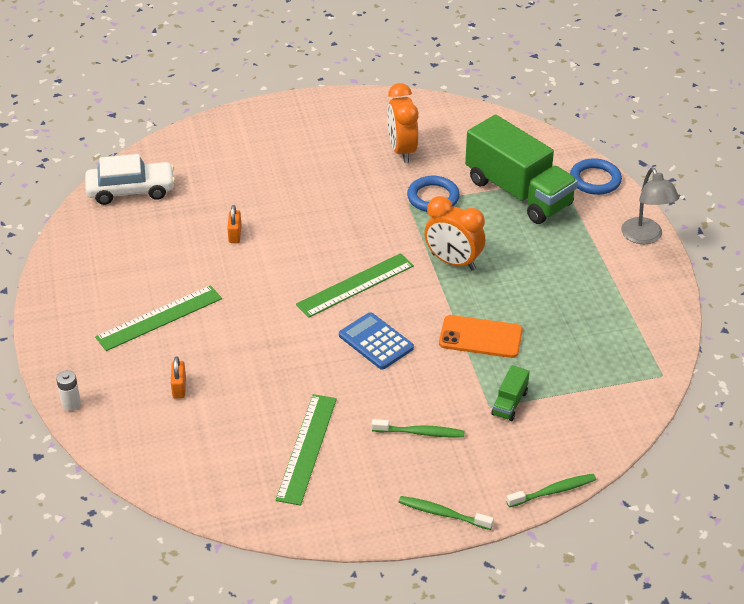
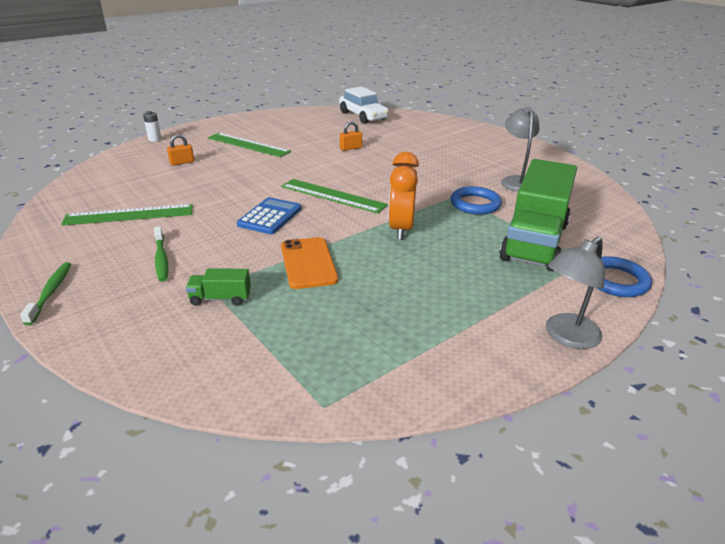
camera: 65 degrees right, 10 degrees down
(402, 150) = (516, 181): orange clock -> grey lamp
(553, 491) = (87, 356): green toothbrush -> none

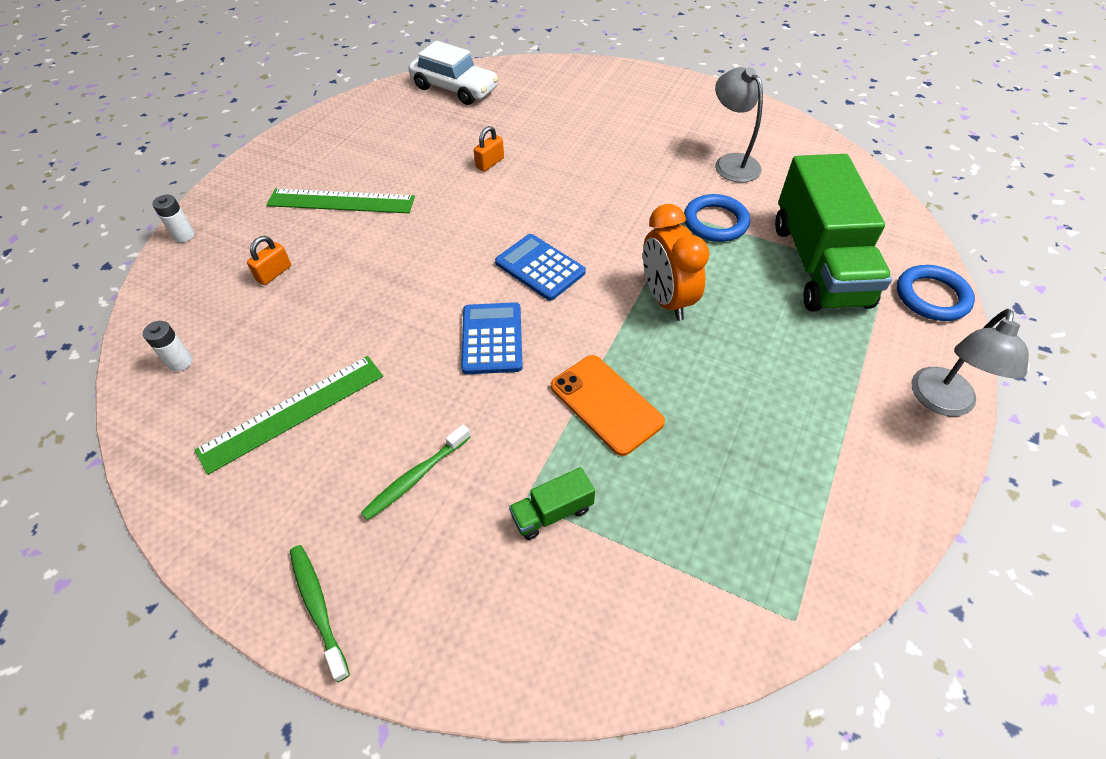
camera: 25 degrees left, 20 degrees up
(98, 182) = (180, 362): none -> white battery
(161, 259) = (416, 477): green toothbrush -> green toothbrush turned 90 degrees clockwise
(333, 196) = (540, 267): green ruler -> blue calculator

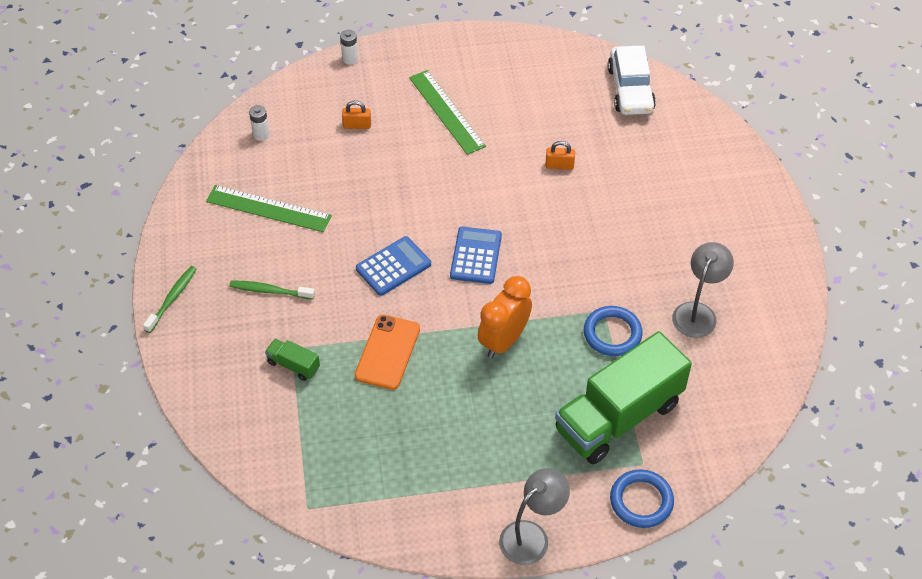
camera: 55 degrees right, 0 degrees up
(941, 402) = (531, 536): grey lamp -> grey lamp turned 150 degrees clockwise

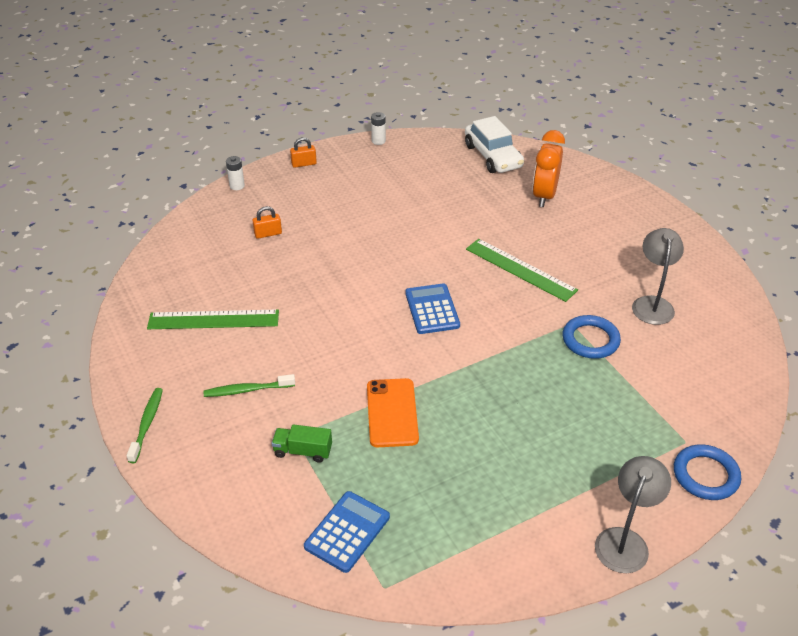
camera: 20 degrees left, 10 degrees down
(261, 134) = (179, 261): white battery -> white battery (378, 141)
(393, 266) = (359, 337): blue calculator -> blue calculator (347, 532)
(446, 112) = (345, 205): green ruler -> green ruler (520, 269)
(503, 341) = (497, 372): orange clock -> orange clock (544, 196)
(559, 165) = (466, 223): orange padlock -> orange padlock (304, 164)
(618, 416) = (639, 407): green truck -> none

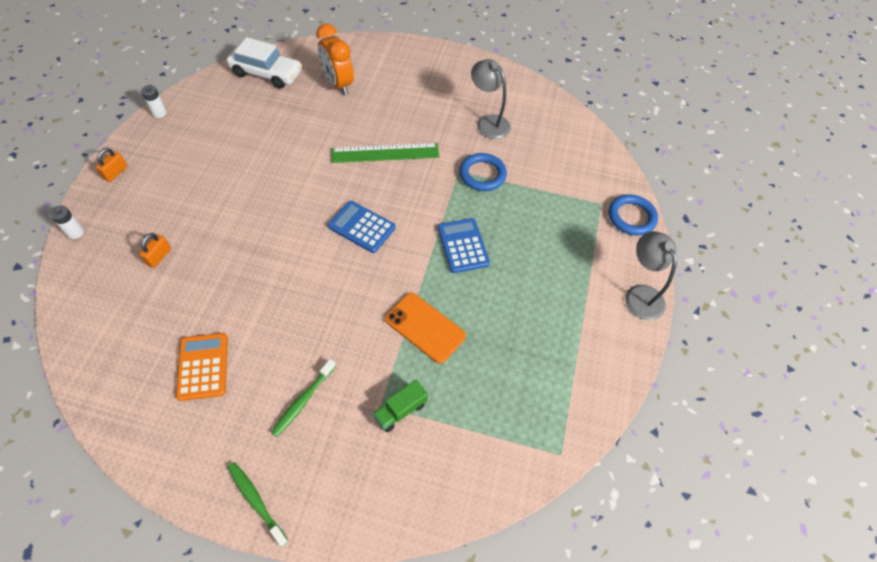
camera: 50 degrees left, 15 degrees up
(213, 320) = (203, 366): green ruler -> orange calculator
(347, 532) = (497, 440): blue calculator -> blue calculator (463, 246)

